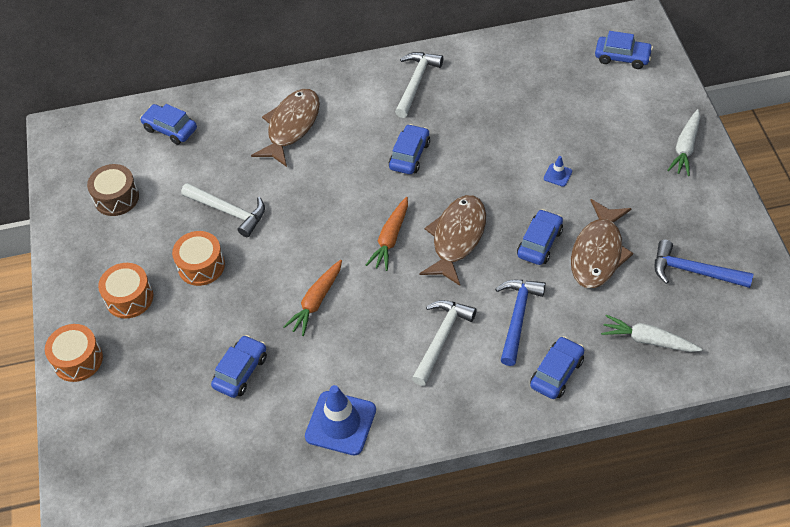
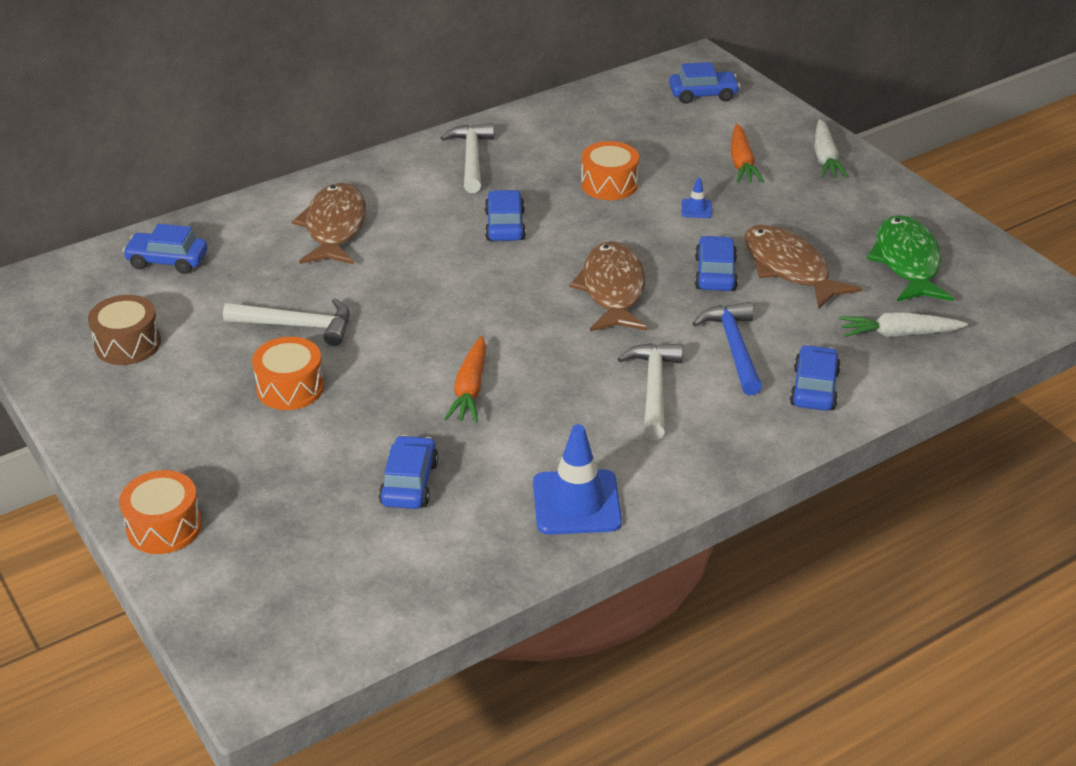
camera: 25 degrees left, 15 degrees down
(129, 298) = (205, 443): orange drum -> orange drum (609, 184)
(390, 239) = (529, 308): orange carrot -> orange carrot (742, 163)
(598, 253) = (789, 268): brown fish -> brown fish turned 150 degrees clockwise
(693, 271) = (907, 262): blue hammer -> green fish

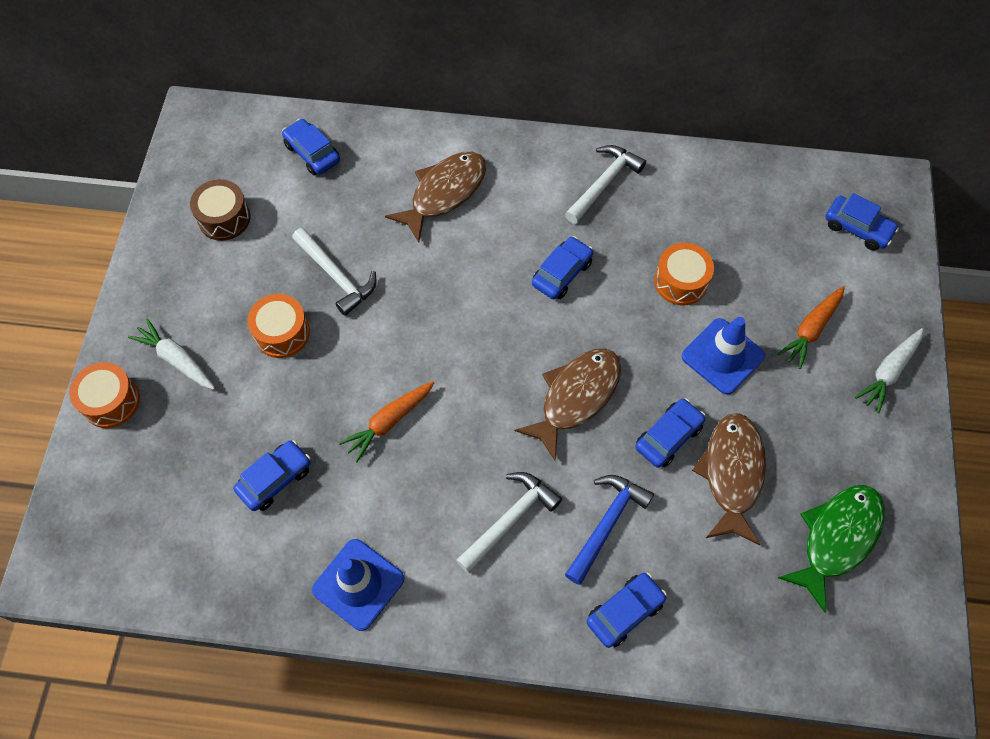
camera: 40 degrees right, 25 degrees up
(696, 209) = (722, 356): blue traffic cone -> blue traffic cone, size x2.22
(898, 334) = (748, 609): white carrot -> white carrot (176, 359)

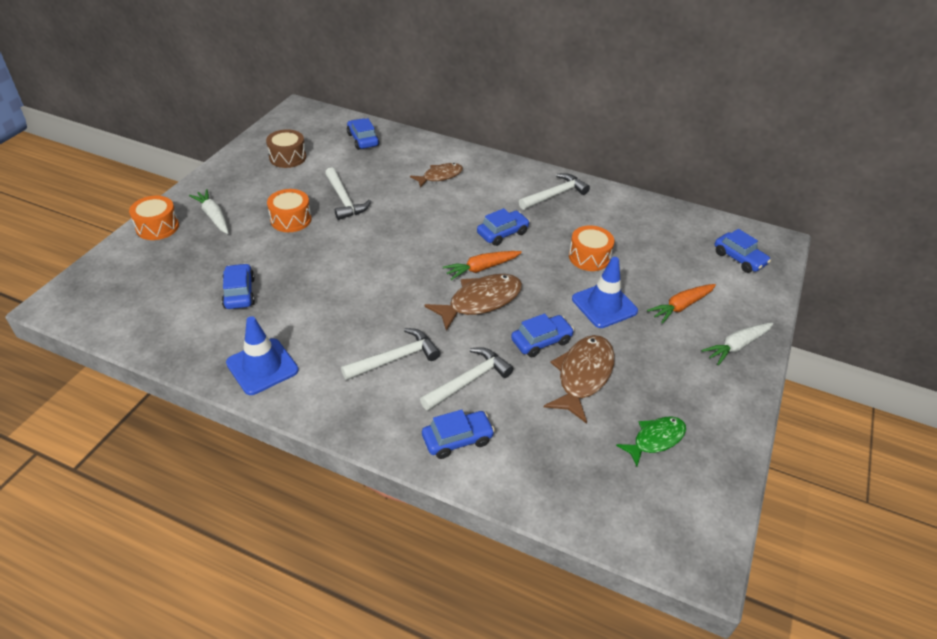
camera: 15 degrees right, 20 degrees down
(275, 479) = (239, 293): blue car -> blue car turned 75 degrees counterclockwise
(389, 422) = (337, 282): orange carrot -> orange carrot (481, 268)
(444, 193) = (440, 176): brown fish -> brown fish, size x0.64
(606, 523) = (469, 380): blue hammer -> white hammer
(836, 538) = (655, 439): green fish -> green fish, size x0.64

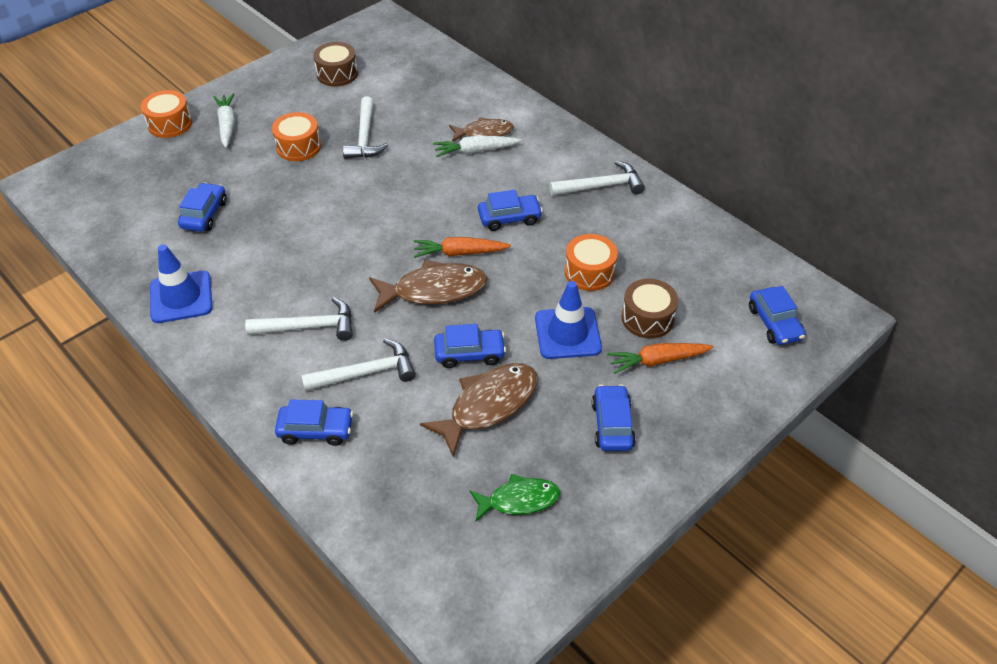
camera: 25 degrees right, 5 degrees up
(363, 140) = (427, 70): blue car -> blue car (612, 424)
(653, 278) = (647, 318): none -> brown drum
(736, 346) = (691, 427): white carrot -> white carrot (475, 151)

